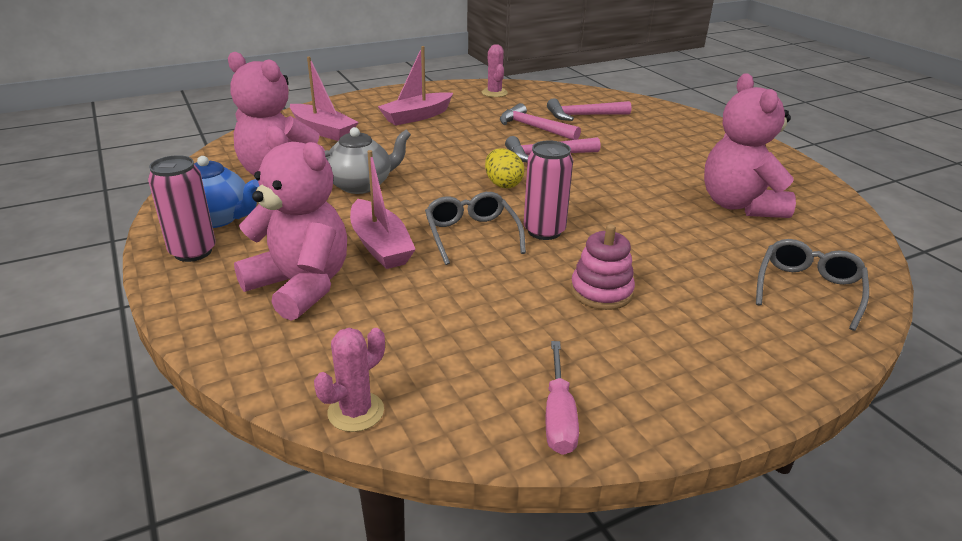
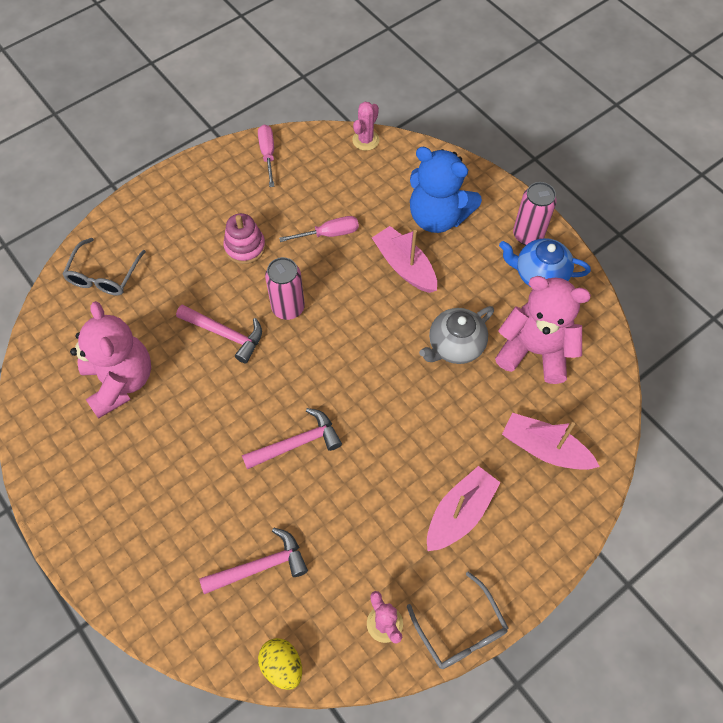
camera: 170 degrees right, 30 degrees up
(301, 286) = (438, 217): pink teddy bear -> blue teddy bear
(471, 234) = (343, 292): grey glasses -> grey glasses (460, 630)
(472, 289) = (329, 234): none -> pink screwdriver
(503, 184) = (331, 374): yellow egg -> yellow egg (282, 666)
(534, 128) = (317, 512): pink hammer -> pink hammer (225, 334)

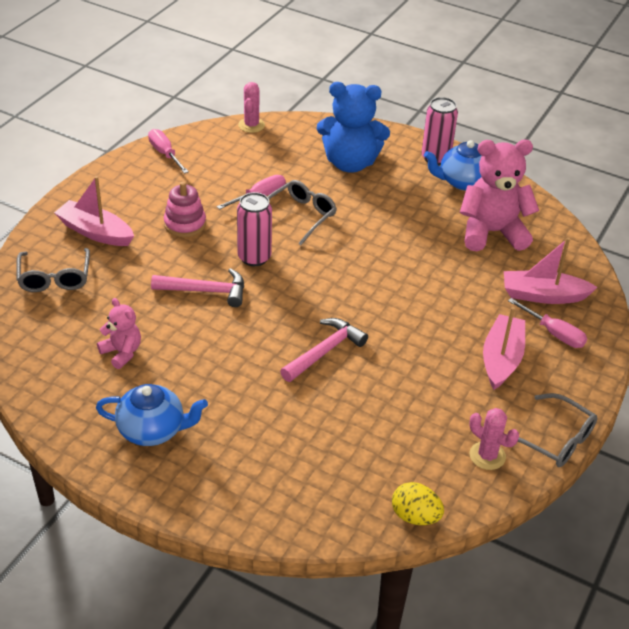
camera: 25 degrees left, 20 degrees down
(105, 478) = (152, 430): none -> blue teapot
(120, 381) = (122, 352): pink teddy bear -> pink teddy bear, size x0.52
(260, 566) = (347, 450): pink hammer -> none
(356, 270) = (300, 216): none -> grey glasses
(404, 266) = (343, 203): pink boat -> pink boat (95, 232)
(455, 346) = (422, 246): grey teapot -> none
(529, 500) = (553, 333): none -> pink screwdriver

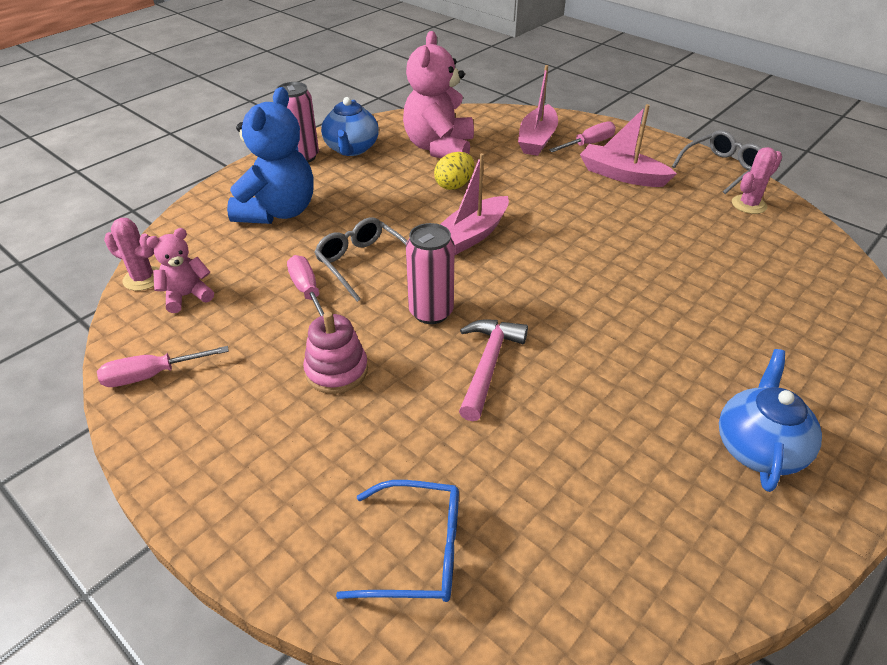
camera: 75 degrees left, 0 degrees up
(54, 278) = (418, 551): grey glasses -> blue glasses
(95, 232) = (314, 482): pink boat -> pink boat (471, 236)
(122, 352) = (607, 469): pink teddy bear -> pink teddy bear (187, 296)
(324, 351) = (609, 279): pink hammer -> none
(415, 516) = (837, 257): yellow egg -> yellow egg (454, 185)

